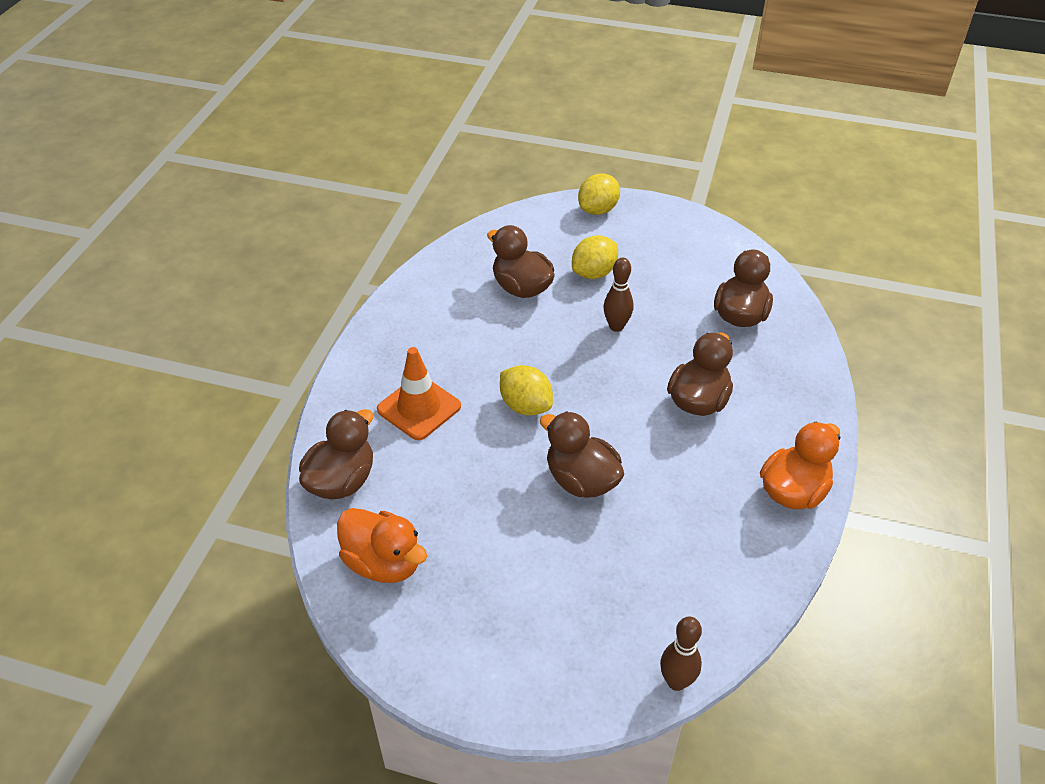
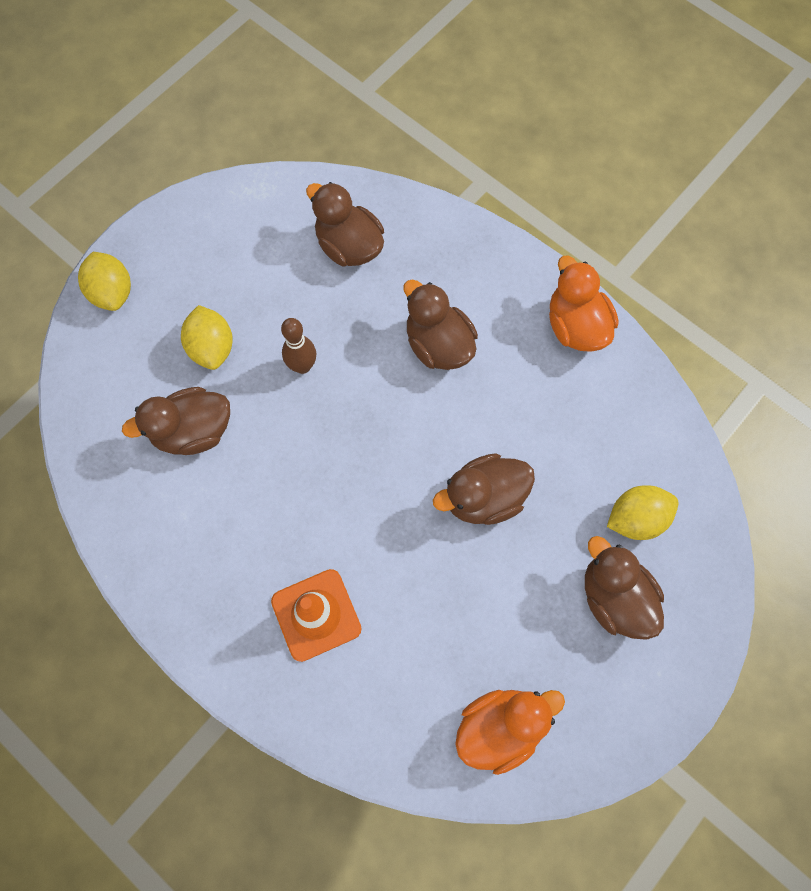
camera: 65 degrees left, 25 degrees up
(341, 481) = (378, 734): brown duck -> brown duck (614, 597)
(525, 406) = (366, 506): yellow lemon -> yellow lemon (636, 518)
(676, 681) = (720, 524): brown bowling pin -> none

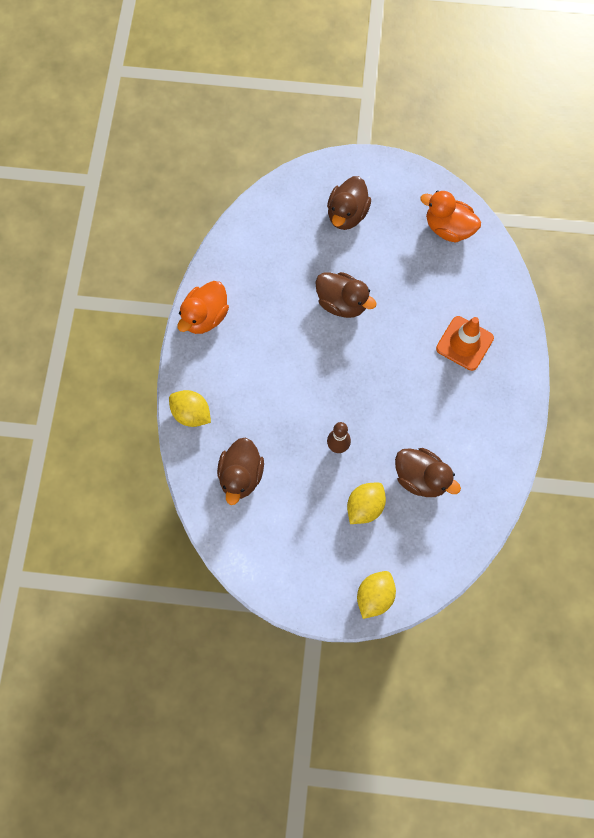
camera: 125 degrees left, 0 degrees up
(438, 345) = (270, 382): brown duck -> none
(636, 518) = (298, 226): yellow lemon -> yellow lemon (191, 414)

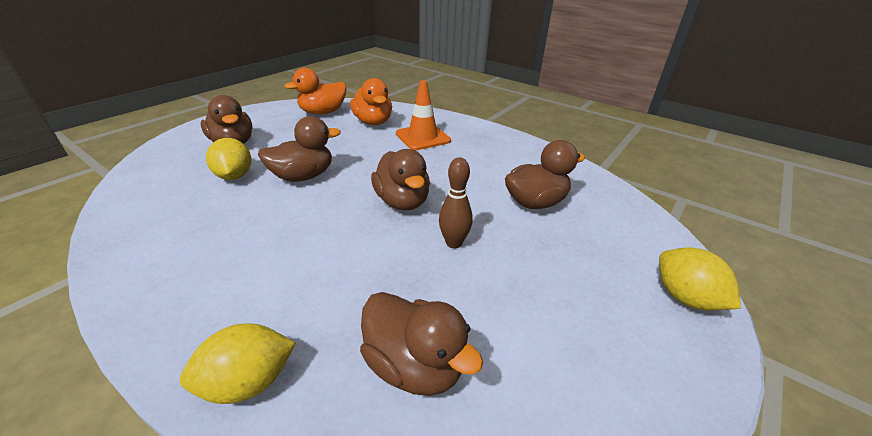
camera: 60 degrees left, 35 degrees down
(205, 317) = (149, 283): orange duck -> orange duck (373, 122)
(359, 389) = (402, 201): none -> brown duck
(365, 507) = (547, 254): yellow lemon -> yellow lemon (234, 176)

